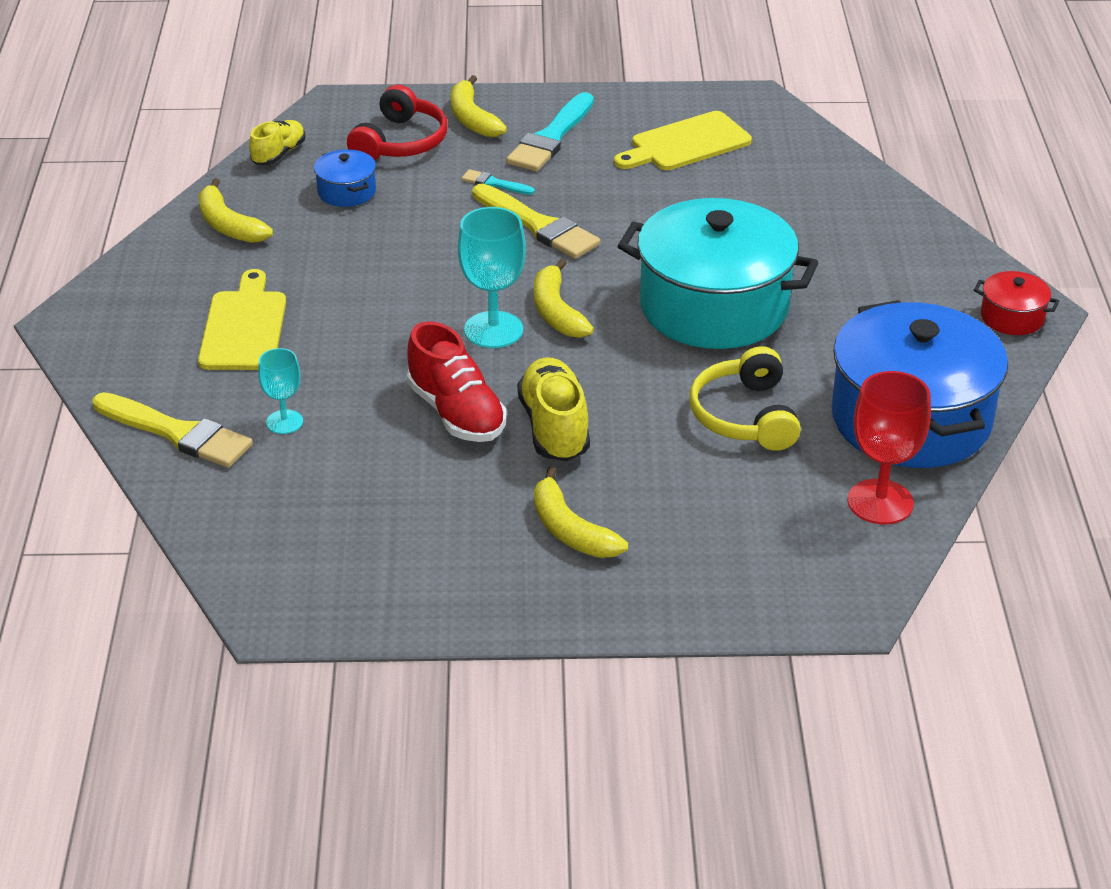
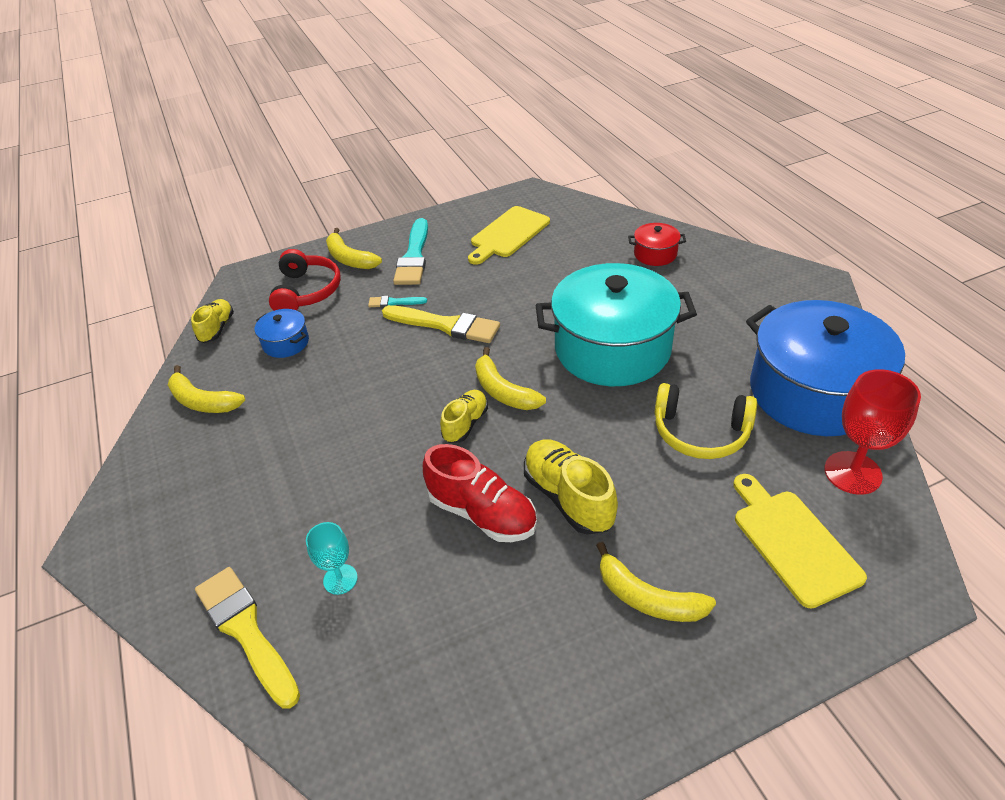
camera: 20 degrees left, 5 degrees up
(177, 433) = (246, 631): yellow brush -> yellow brush turned 135 degrees counterclockwise
(244, 327) = (259, 493): yellow cutting board -> yellow cutting board (792, 542)
(493, 330) = (465, 424): turquoise goblet -> yellow shoe
(745, 416) = (700, 432): yellow headphones -> yellow headphones turned 45 degrees counterclockwise
(1012, 317) = (809, 291): red pot -> red pot (655, 254)

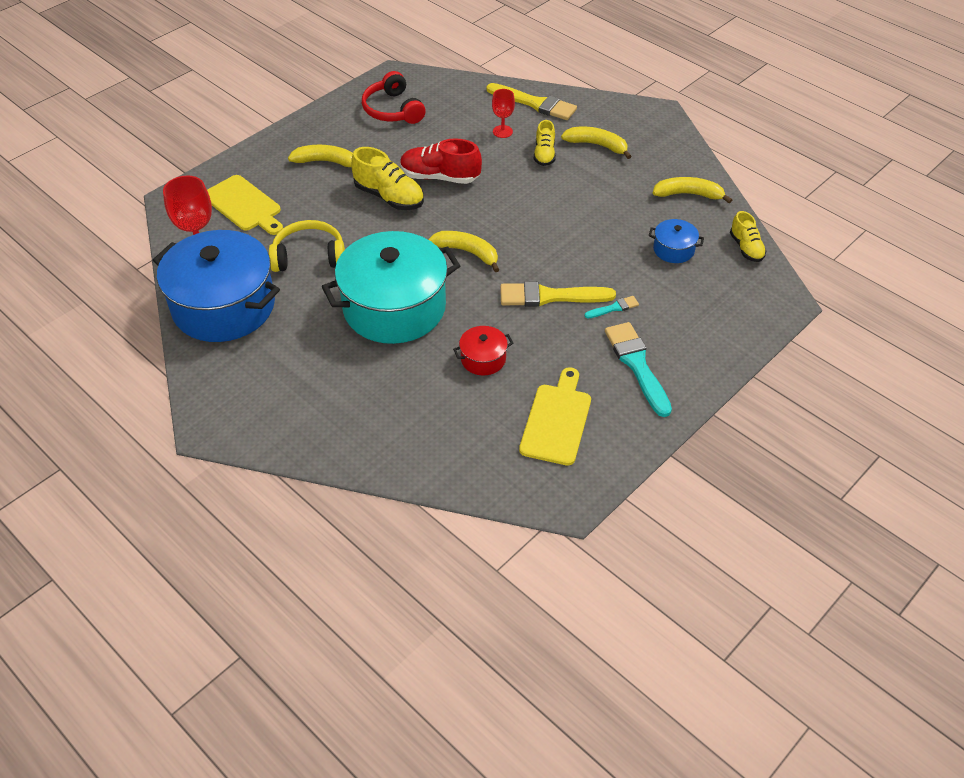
camera: 155 degrees right, 5 degrees up
(307, 291) = (706, 300): red headphones -> red headphones (393, 110)
(340, 579) = (502, 131): turquoise goblet -> red goblet
(349, 259) = (701, 347): yellow banana -> yellow banana (597, 145)
(465, 424) = (482, 224): yellow shoe -> yellow shoe (544, 154)
(655, 254) = (383, 428): red pot -> red pot (483, 359)

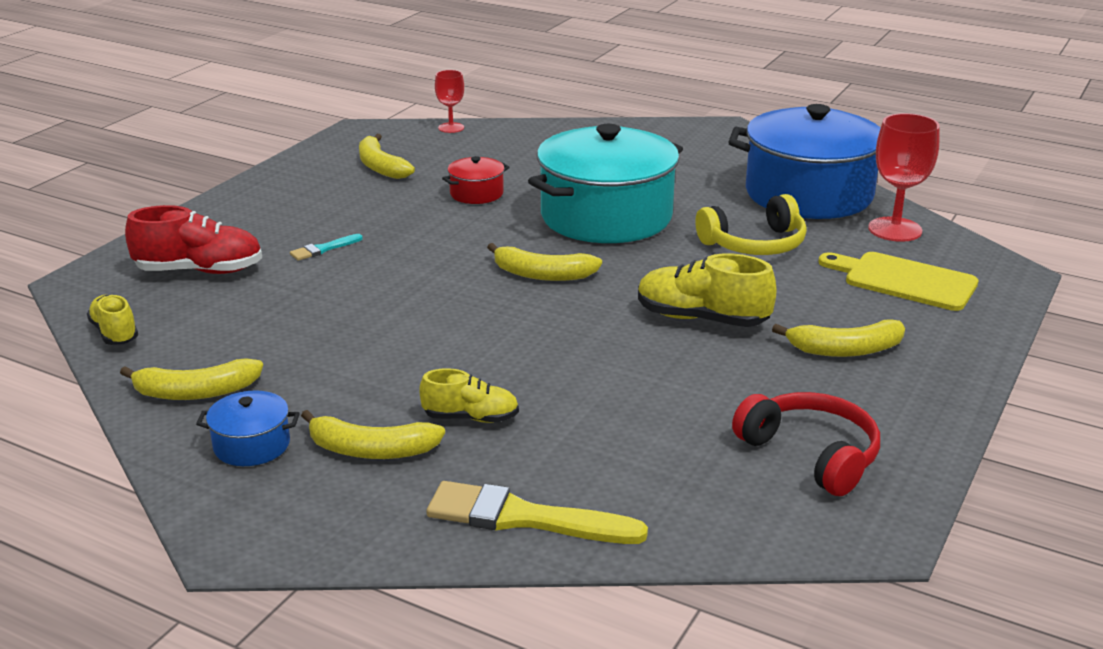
camera: 165 degrees right, 20 degrees down
(439, 177) = (640, 356): red shoe -> red shoe (200, 271)
(502, 131) = (568, 447): red goblet -> red goblet (451, 128)
(544, 154) = (471, 418): yellow shoe -> yellow shoe turned 105 degrees clockwise
(550, 296) = (411, 249): yellow brush -> none
(556, 420) = (380, 167): yellow cutting board -> yellow banana
(637, 365) = (292, 209): turquoise brush -> none
(673, 249) = (233, 316): blue pot -> blue pot (252, 445)

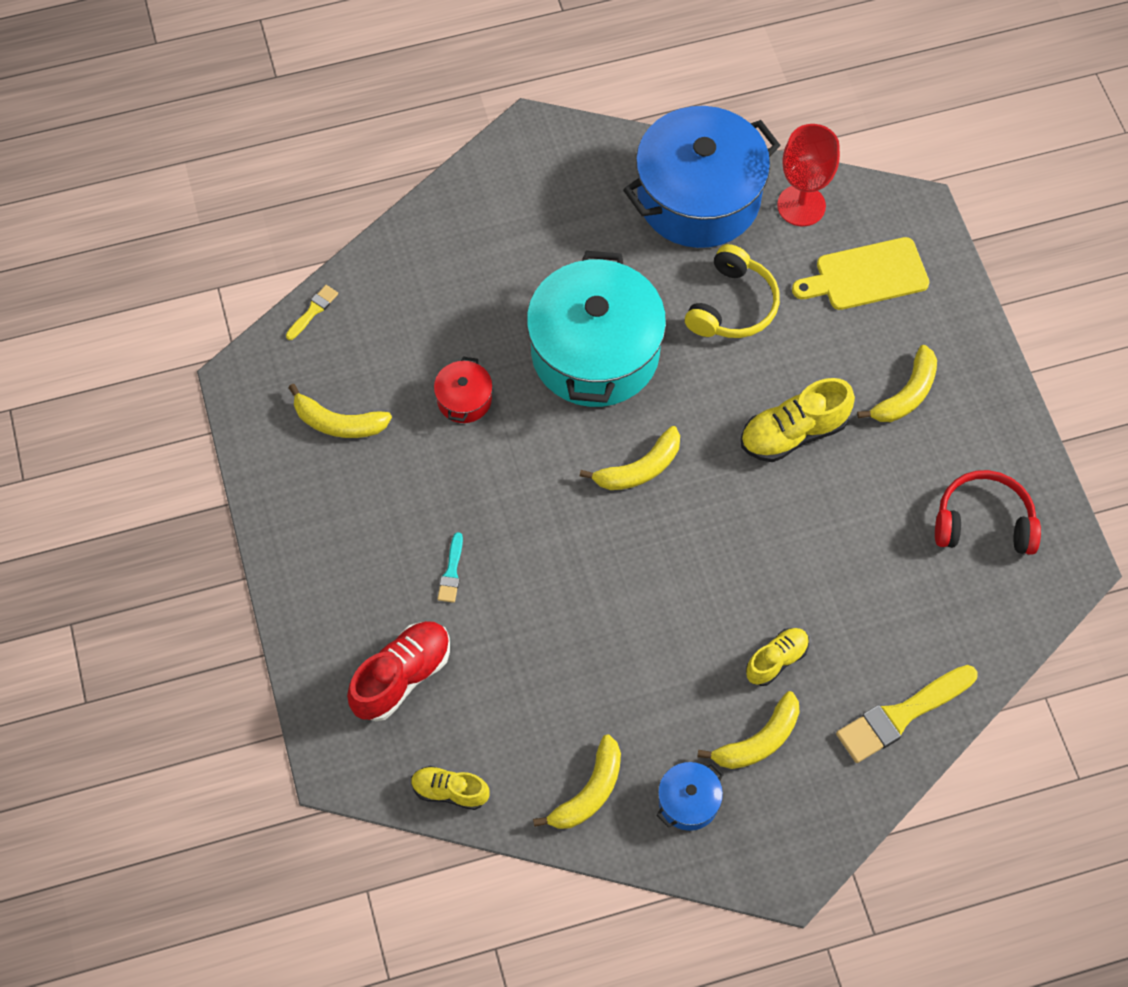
camera: 45 degrees left, 35 degrees up
(451, 128) = (313, 311): red goblet -> yellow brush

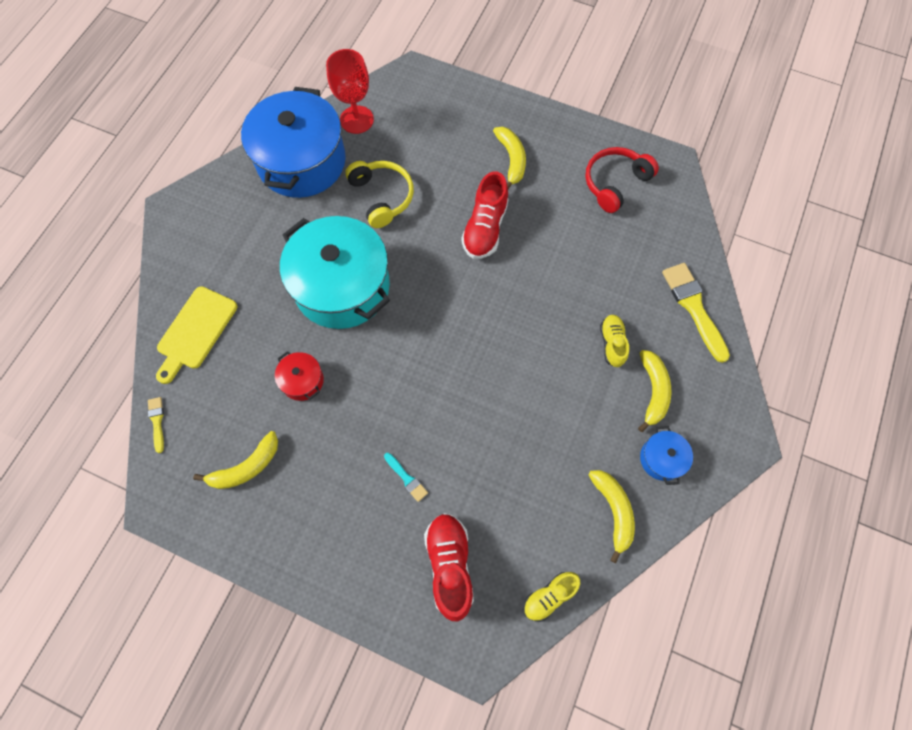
camera: 50 degrees left, 5 degrees up
(639, 469) = (435, 321): yellow banana -> none
(793, 433) = (485, 228): yellow shoe -> red shoe
(866, 275) = (426, 123): yellow cutting board -> yellow cutting board (195, 331)
(901, 715) = (693, 307): yellow brush -> yellow brush turned 150 degrees clockwise

